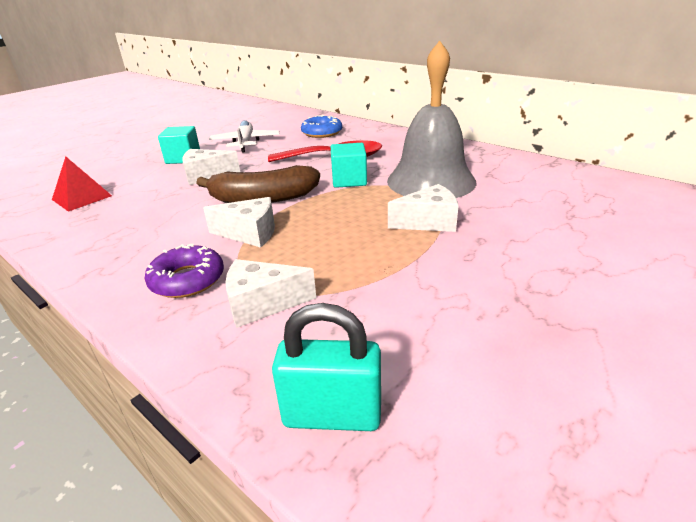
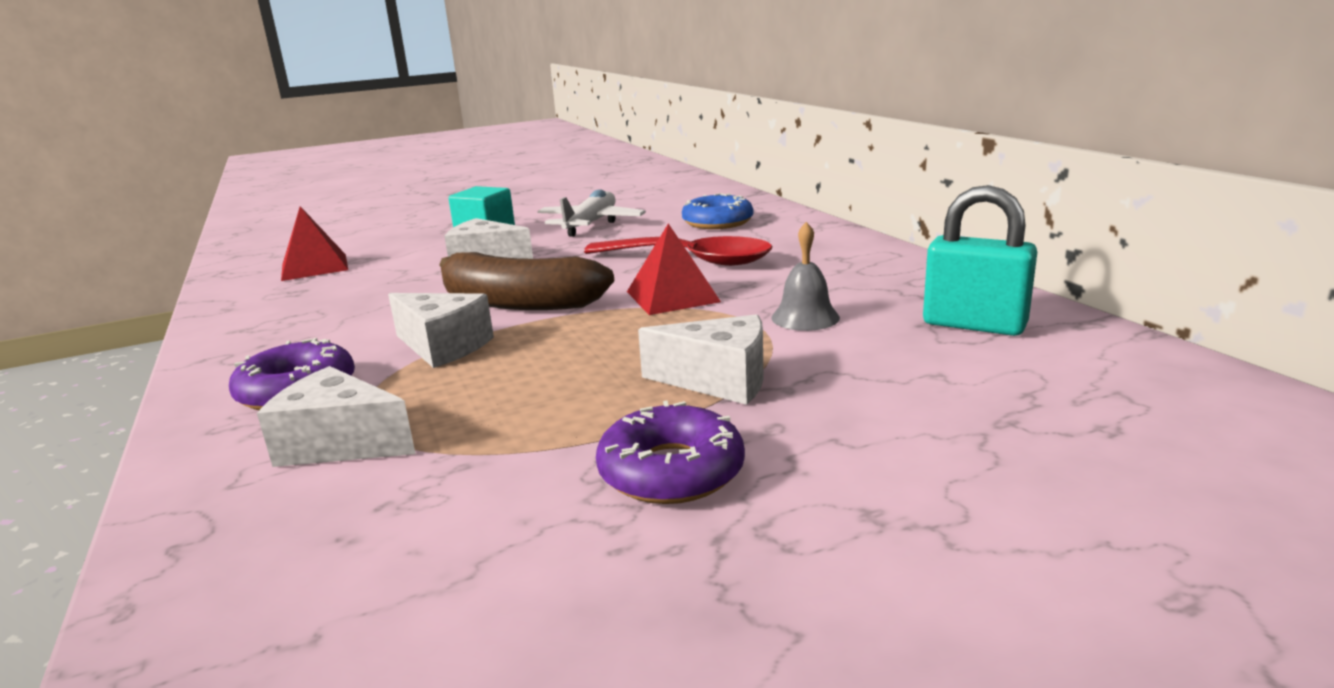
camera: 25 degrees right, 10 degrees down
(332, 415) = (230, 622): turquoise padlock -> turquoise padlock (974, 325)
(349, 180) = (672, 296): turquoise cube -> red pyramid
(431, 181) = (805, 317): grey bell -> grey bell, size x0.41
(460, 272) = (671, 471): none -> purple donut

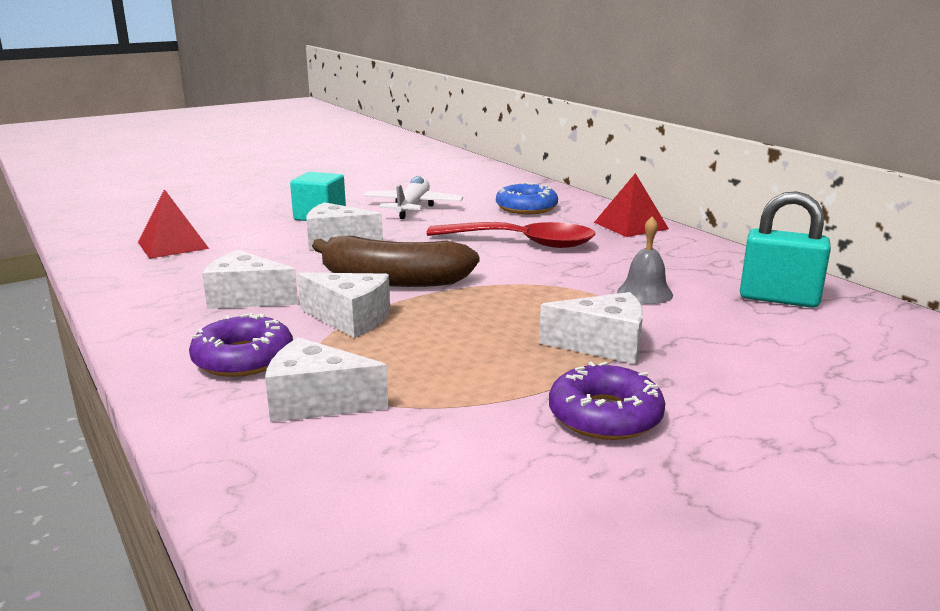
camera: 10 degrees left, 0 degrees up
(348, 323) = (246, 298): none -> white cheese
(672, 296) = (525, 275): red pyramid -> red pyramid (630, 225)

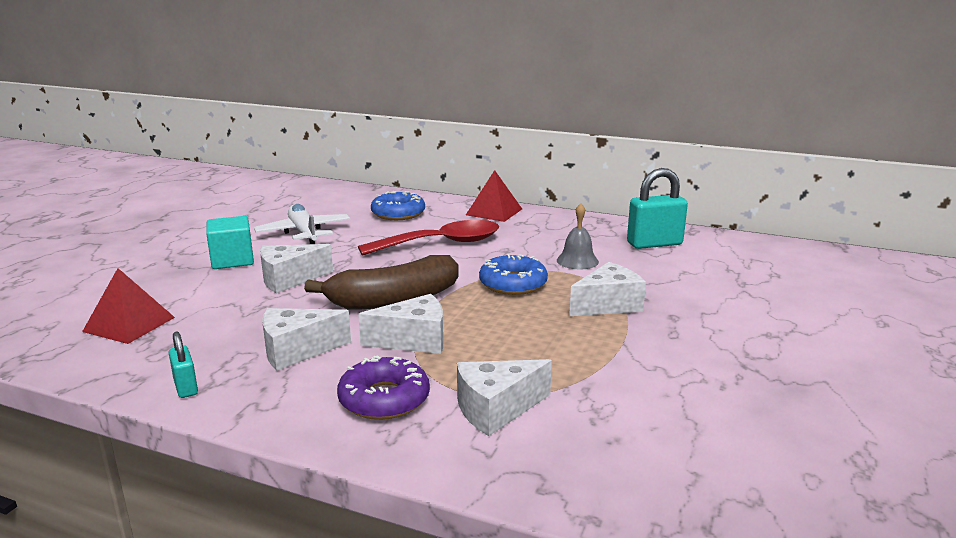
camera: 35 degrees left, 0 degrees up
(130, 301) = (186, 387): none -> turquoise padlock
(532, 296) = (513, 284): none -> blue donut
(605, 416) = (676, 350): purple donut -> none

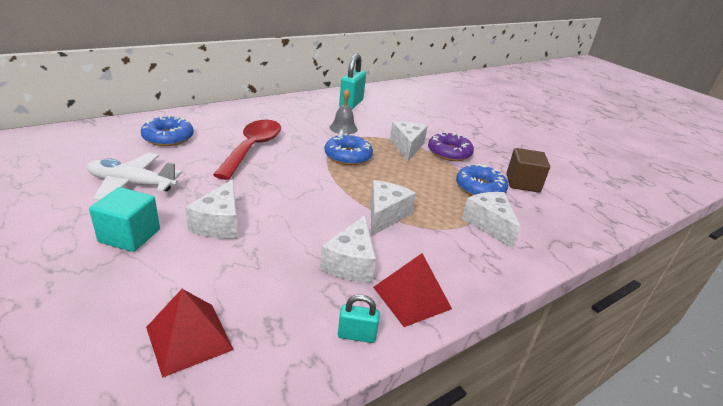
camera: 60 degrees left, 10 degrees up
(384, 399) = (449, 254): purple donut -> purple donut (449, 152)
(393, 300) = (318, 199): brown banana -> none
(494, 212) = (230, 113): red pyramid -> red pyramid (412, 298)
(496, 409) = (489, 225): white cheese -> white cheese turned 150 degrees clockwise
(590, 379) = (480, 188): none -> blue donut
(674, 409) = (522, 183): none -> brown cube

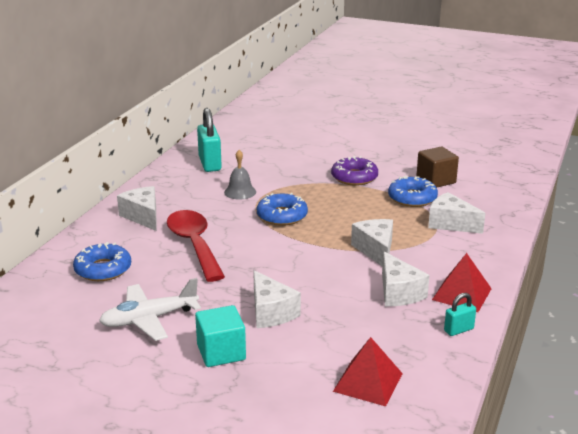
camera: 30 degrees left, 5 degrees down
(407, 147) = (316, 187): white cheese -> white cheese (143, 216)

